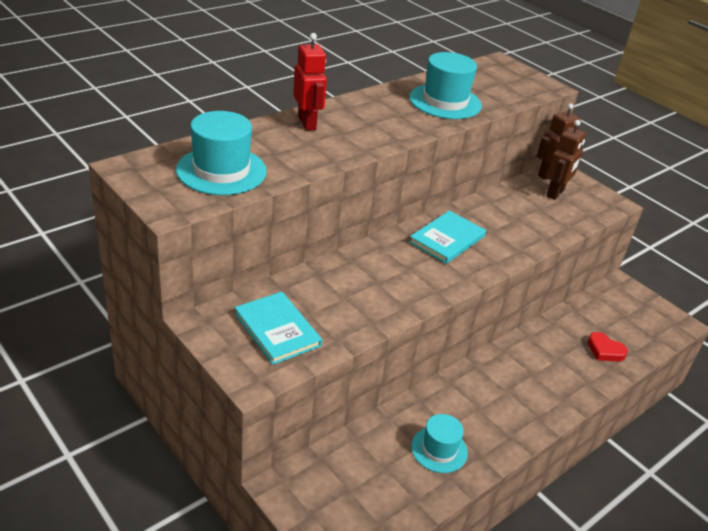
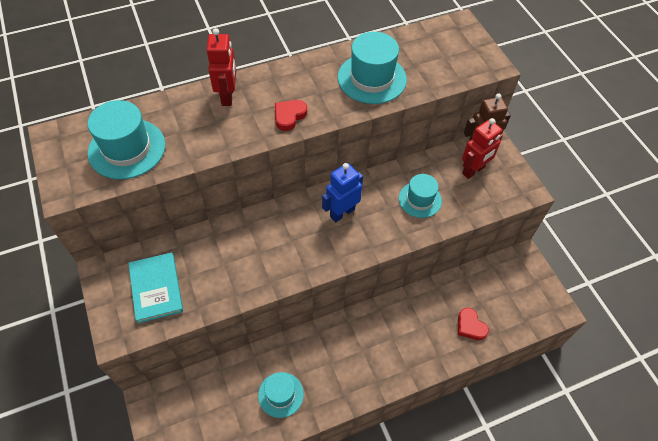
camera: 20 degrees right, 20 degrees up
(382, 133) = (289, 116): none -> red heart
(447, 239) = (342, 212): turquoise book -> blue robot
(519, 220) = (420, 199): none -> turquoise hat
(555, 193) = (473, 170): brown robot -> red robot

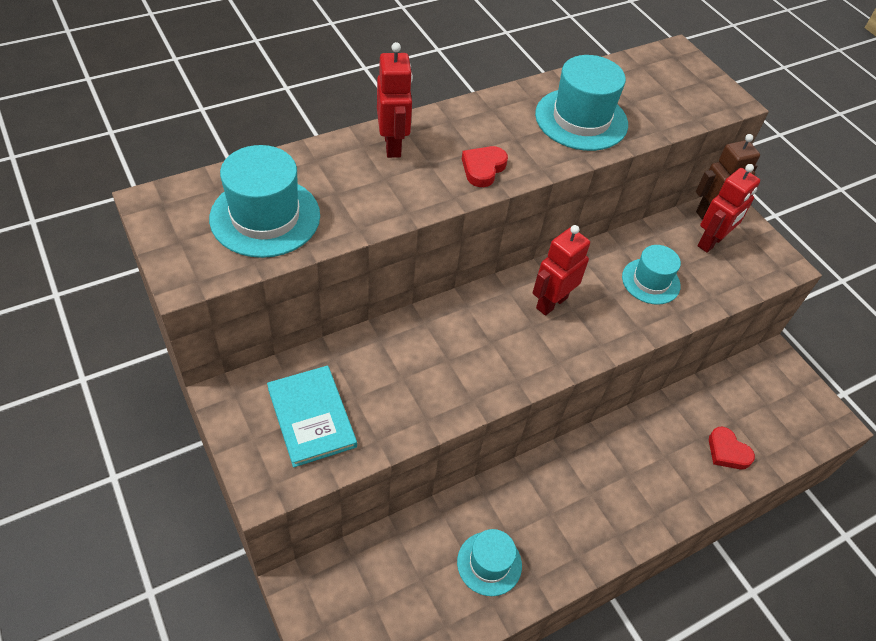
camera: 10 degrees left, 5 degrees down
(342, 212) = (551, 302): blue robot -> red robot

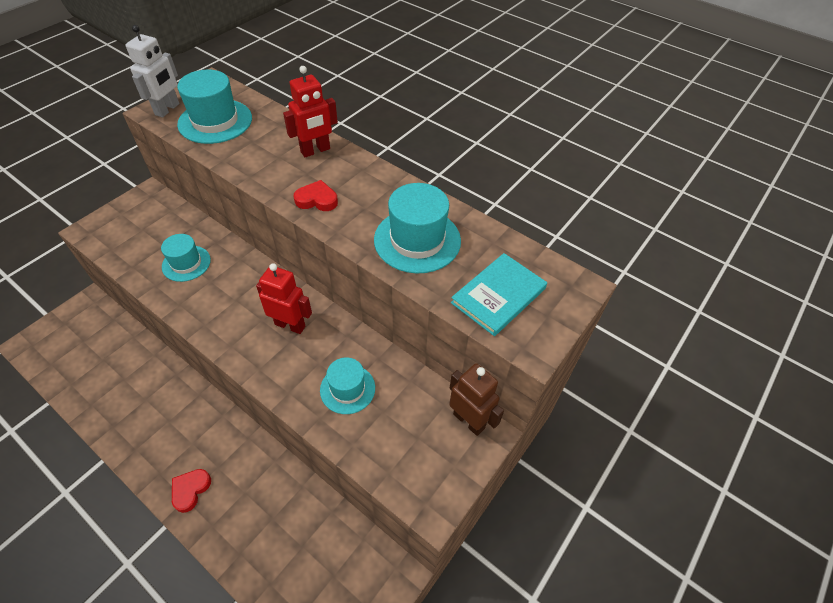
camera: 70 degrees right, 0 degrees up
(196, 260) = (167, 109): none -> white robot
(311, 417) = (142, 232): turquoise book -> turquoise book (498, 295)
(489, 563) = (120, 394): turquoise hat -> turquoise hat (186, 263)
(711, 242) = (426, 429): red robot -> none
(727, 451) = (265, 546): red heart -> red heart (190, 490)

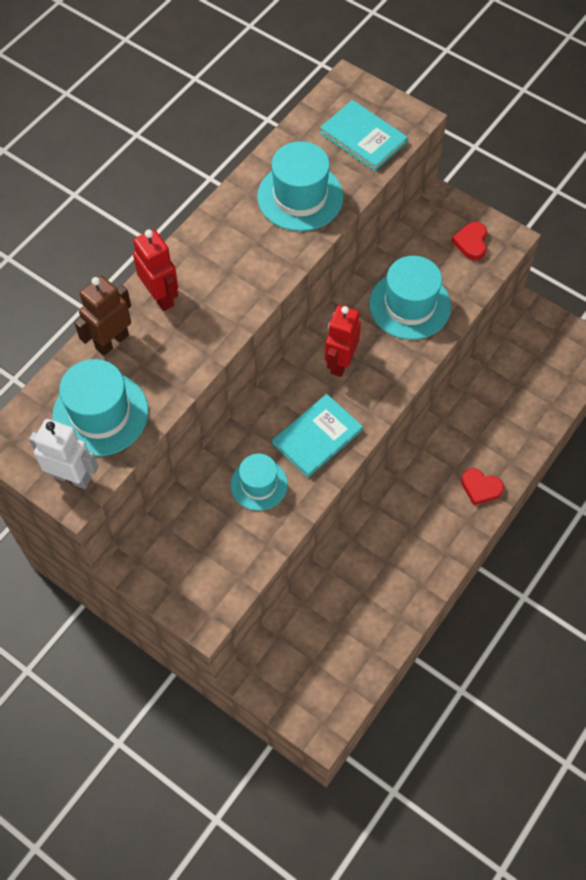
camera: 90 degrees left, 10 degrees up
(218, 304) = (317, 437): none -> turquoise book
(317, 200) = (246, 285): red heart -> red heart (471, 243)
(347, 389) = (409, 305): turquoise hat -> turquoise hat, size x1.55
(469, 420) = (431, 213): brown robot -> brown robot (112, 341)

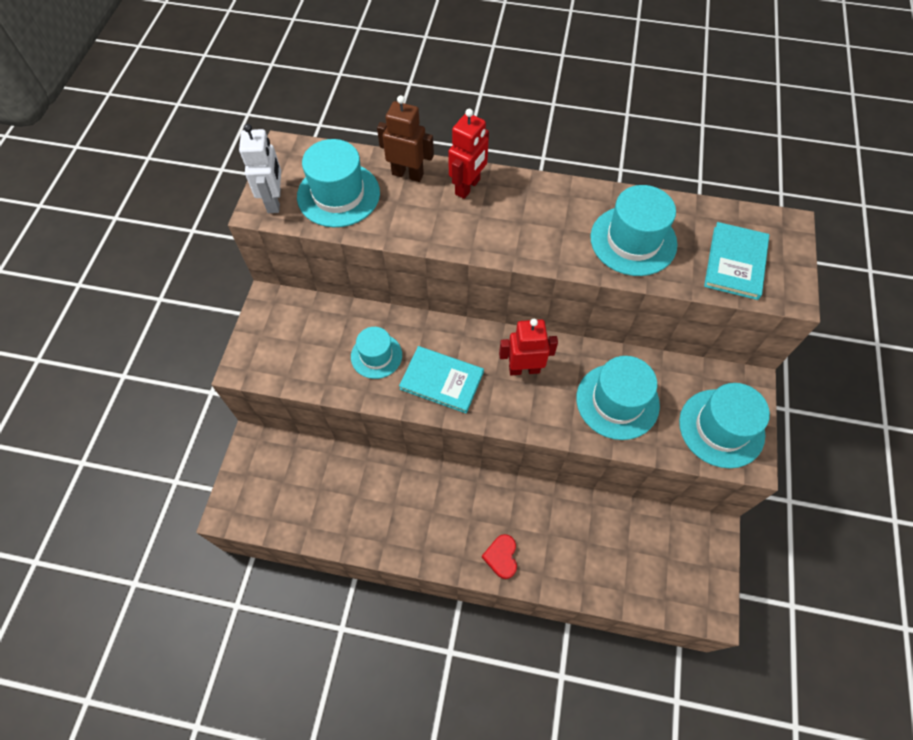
camera: 65 degrees right, 0 degrees up
(471, 243) = (721, 428): red heart -> turquoise hat

